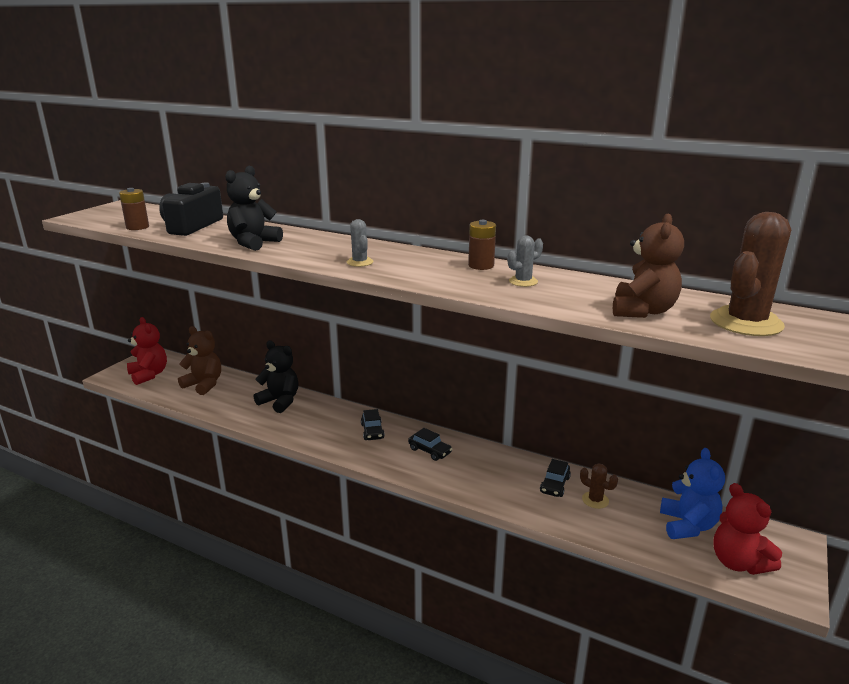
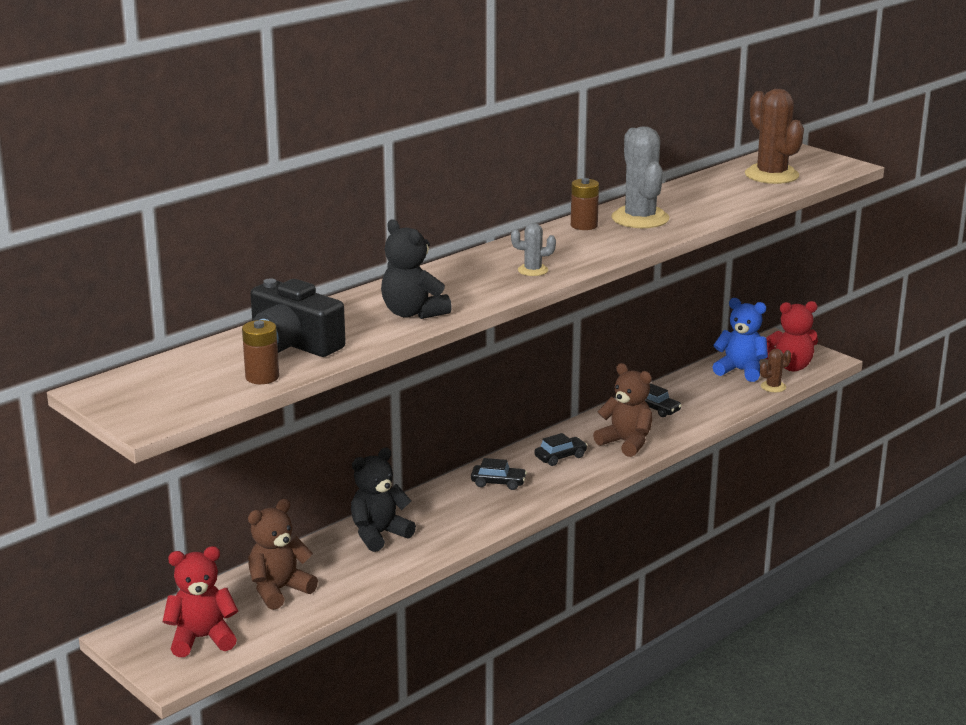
camera: 70 degrees left, 0 degrees up
(523, 281) = (640, 218): grey cactus -> grey cactus, size x2.04
(595, 500) = (688, 397): brown cactus -> brown cactus (773, 387)
(642, 311) = (733, 196): brown teddy bear -> brown teddy bear (626, 443)

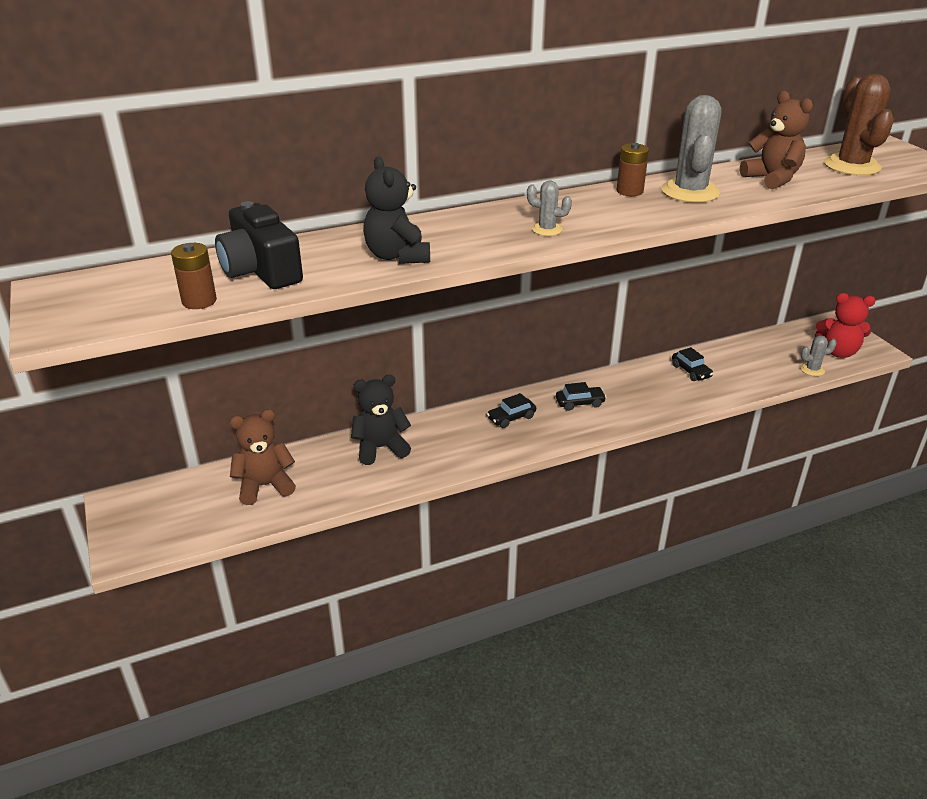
camera: 20 degrees right, 10 degrees up
(202, 638) = (172, 520): red teddy bear -> none
(498, 483) = (511, 418): black car -> black car turned 120 degrees clockwise
(626, 443) = (646, 400): brown teddy bear -> brown teddy bear (772, 179)
(740, 371) = (787, 347): blue teddy bear -> none
(773, 387) = (812, 369): brown cactus -> grey cactus

